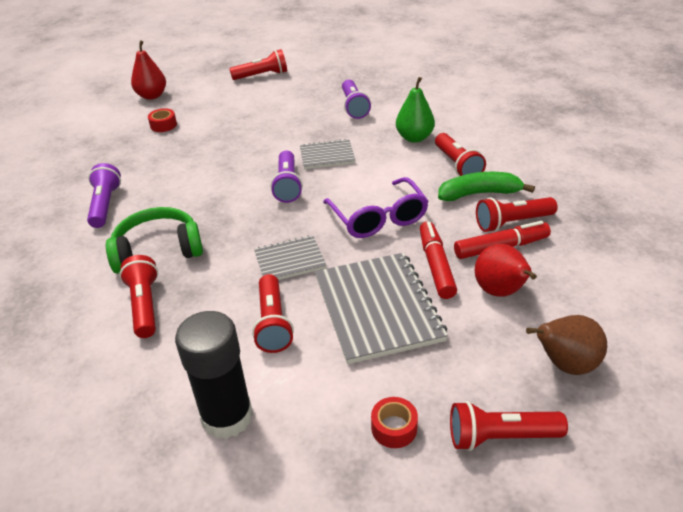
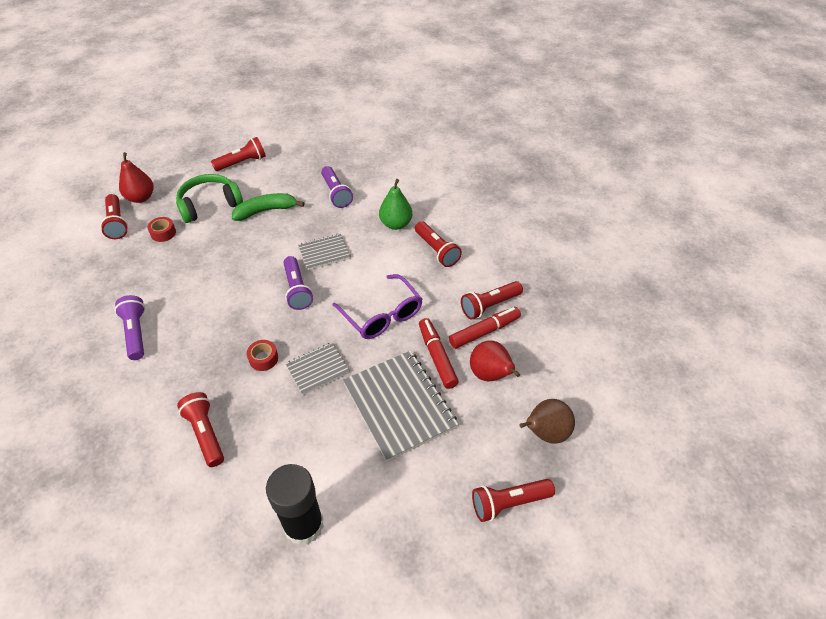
camera: 15 degrees left, 10 degrees up
(158, 250) = (200, 375): green headphones -> green headphones (209, 205)
(273, 323) = (319, 433): red flashlight -> red flashlight (117, 223)
(394, 428) = (432, 510): red tape -> red tape (263, 359)
(479, 194) = (459, 279): green banana -> green banana (266, 211)

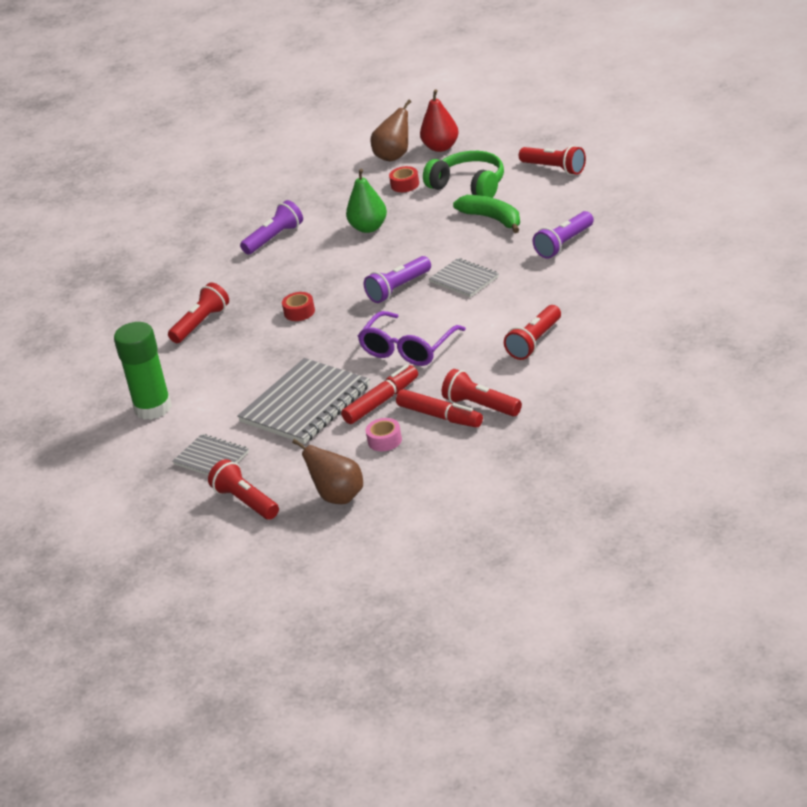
camera: 70 degrees right, 15 degrees down
(117, 223) = (394, 156): red flashlight -> brown pear
(303, 525) = (153, 408): black glue stick -> green glue stick
(318, 369) = (311, 344): grey notebook -> grey notebook (211, 458)
(396, 224) = (552, 300): green pear -> green pear (369, 228)
(490, 375) = (384, 440): red pear -> pink tape

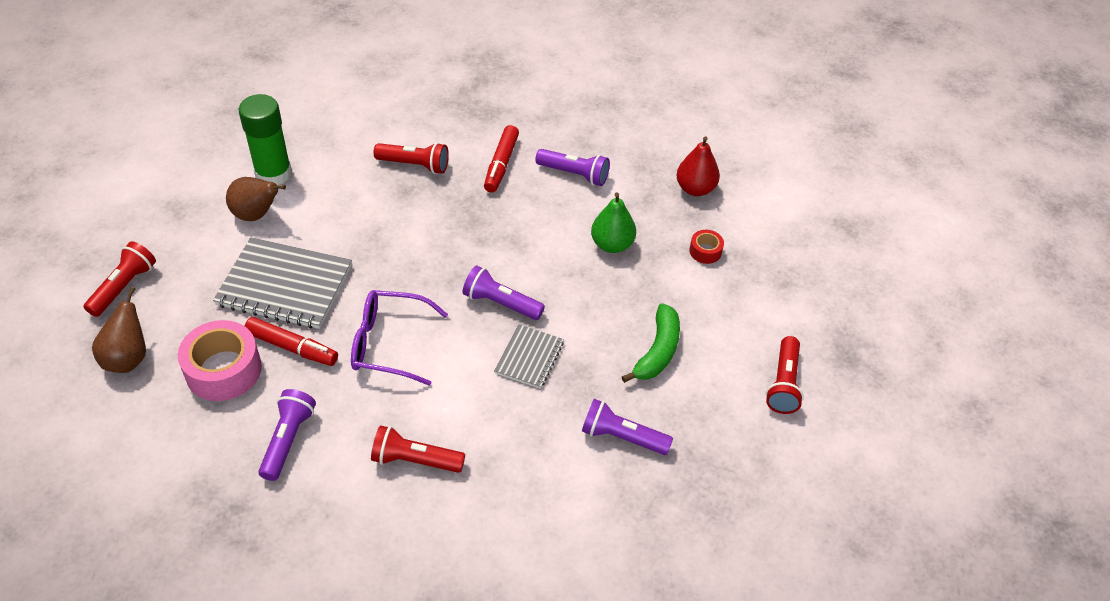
camera: 60 degrees right, 15 degrees up
(211, 458) = (193, 240): grey notebook -> none
(299, 312) = (445, 233): red tape -> none
(384, 440) = (223, 370): pink tape -> pink tape, size x2.05
(394, 156) = (760, 226): brown pear -> brown pear (256, 214)
(440, 416) = (267, 407): red marker -> red marker (501, 164)
(441, 147) = (792, 262): red pear -> red pear (695, 189)
(469, 186) = (720, 310): green headphones -> none
(480, 406) = (288, 440): red flashlight -> purple flashlight

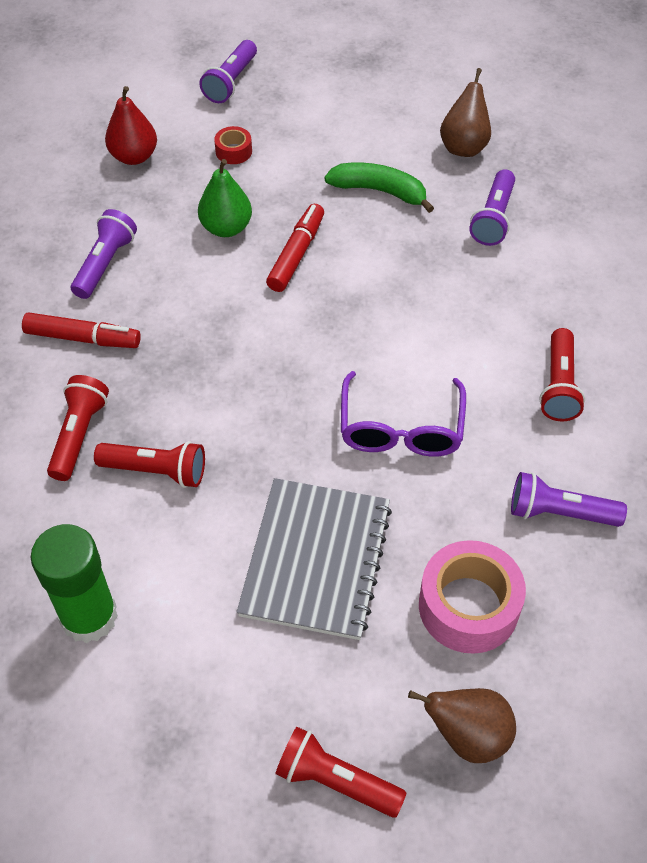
camera: 90 degrees left, 5 degrees up
(256, 214) = (178, 623): brown pear -> brown pear (464, 146)
(292, 348) = (421, 532): red marker -> red marker (296, 254)
(500, 303) = (325, 325): purple flashlight -> purple flashlight (231, 82)
(529, 357) = (403, 295): grey notebook -> none
(783, 384) = (408, 103): red flashlight -> red flashlight (156, 471)

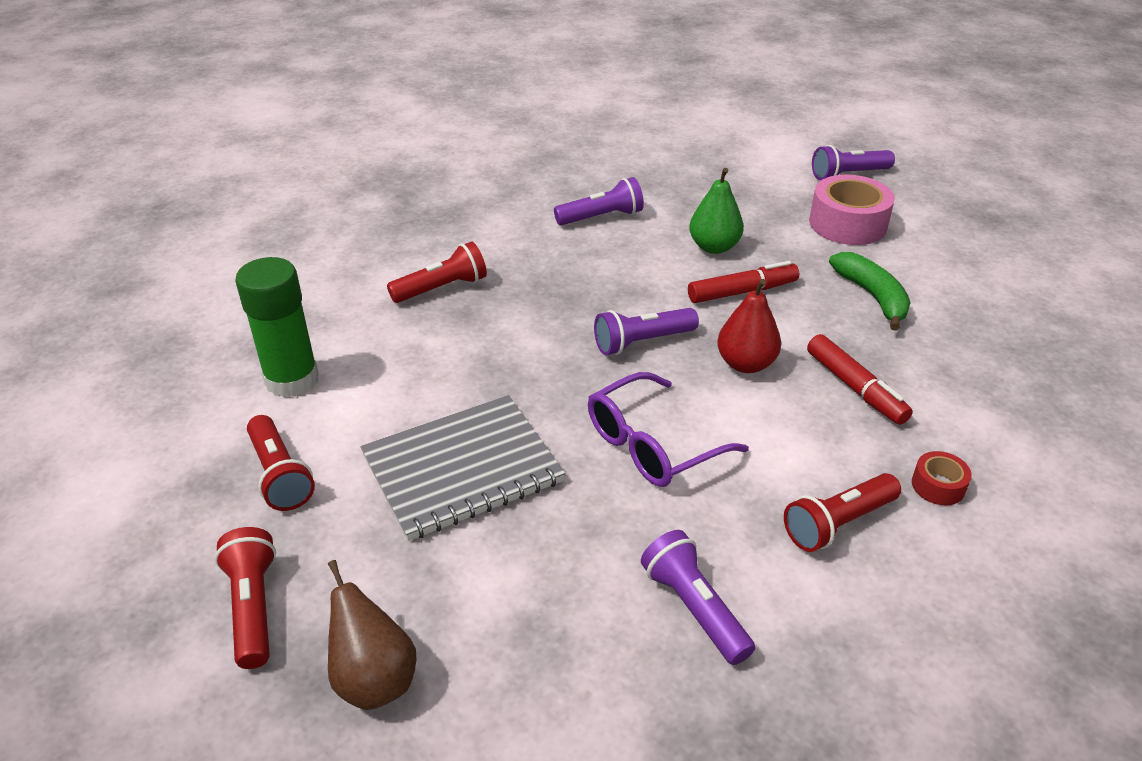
camera: 50 degrees right, 15 degrees down
(83, 338) = (525, 244): red marker -> red marker (855, 388)
(134, 156) = (711, 176): red pear -> red pear (745, 364)
(156, 471) = (452, 339): red flashlight -> red flashlight (280, 475)
(233, 151) = (788, 211): red tape -> red tape (938, 486)
(464, 146) = (999, 314): brown pear -> none
(468, 606) = (516, 598): pink tape -> pink tape (847, 224)
(493, 218) = (954, 374): purple flashlight -> purple flashlight (642, 342)

